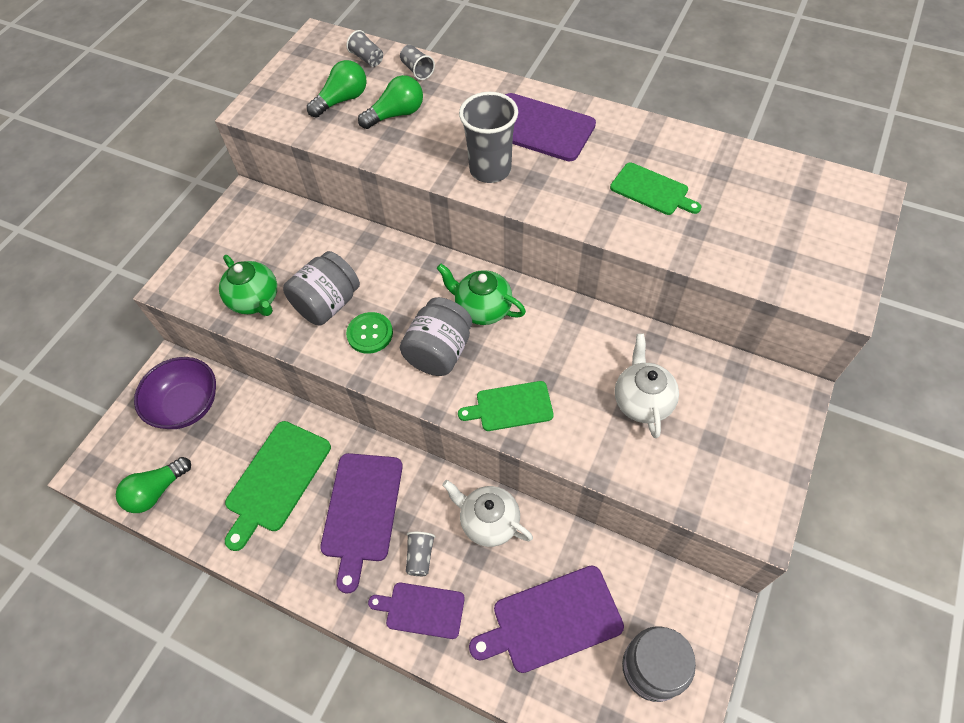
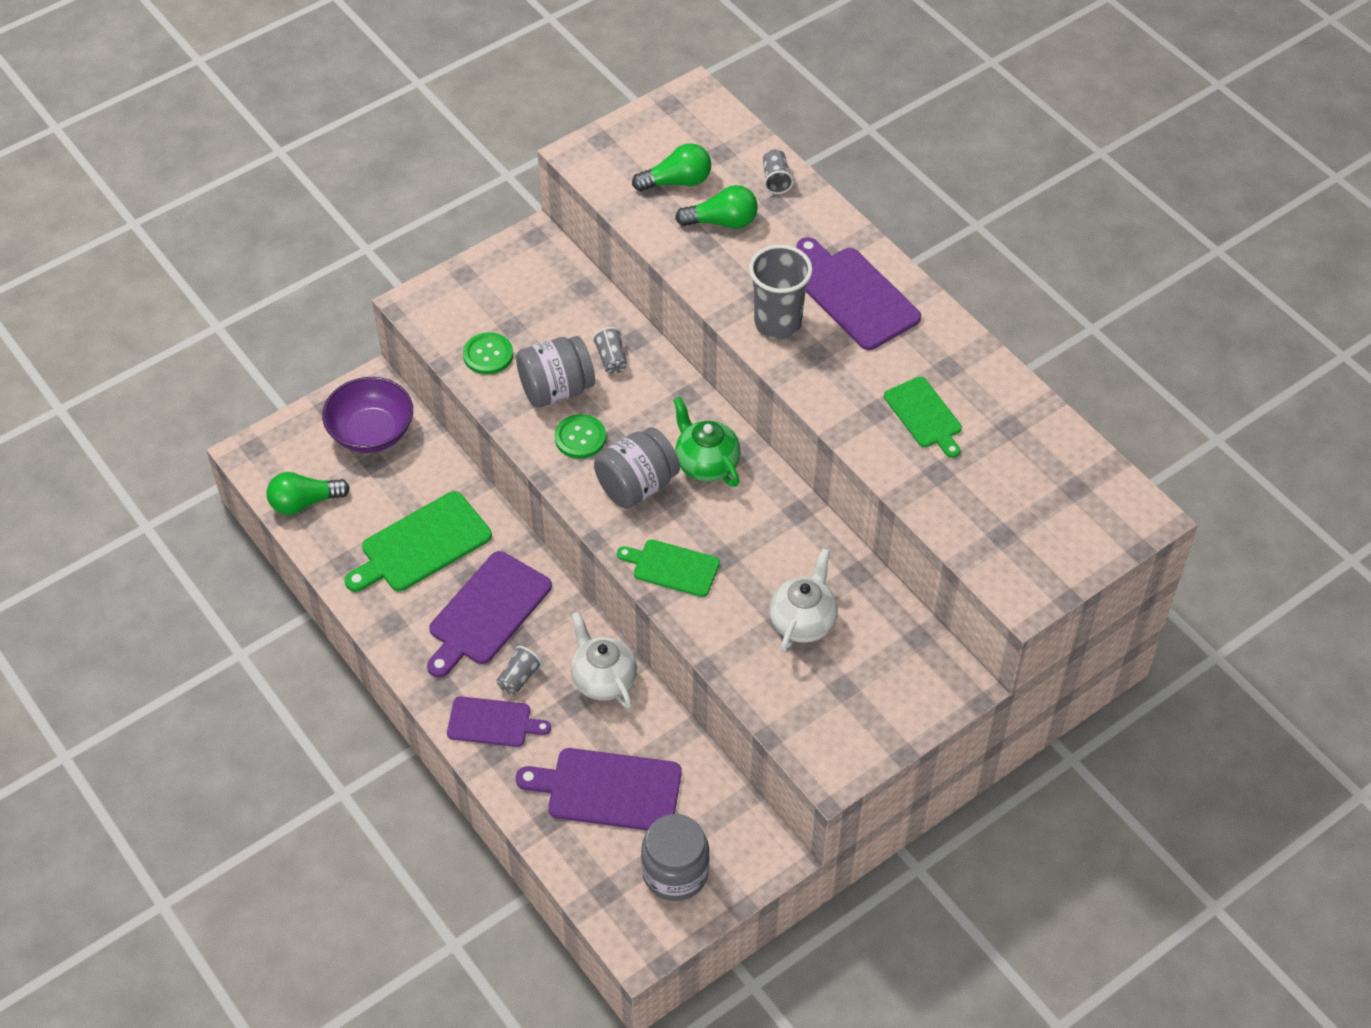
camera: 25 degrees right, 5 degrees down
(255, 300) = (488, 355): green teapot -> green button
(367, 59) = (732, 143): grey cup -> grey cup (611, 359)
(421, 609) = (493, 722): purple cutting board -> purple cutting board turned 150 degrees clockwise

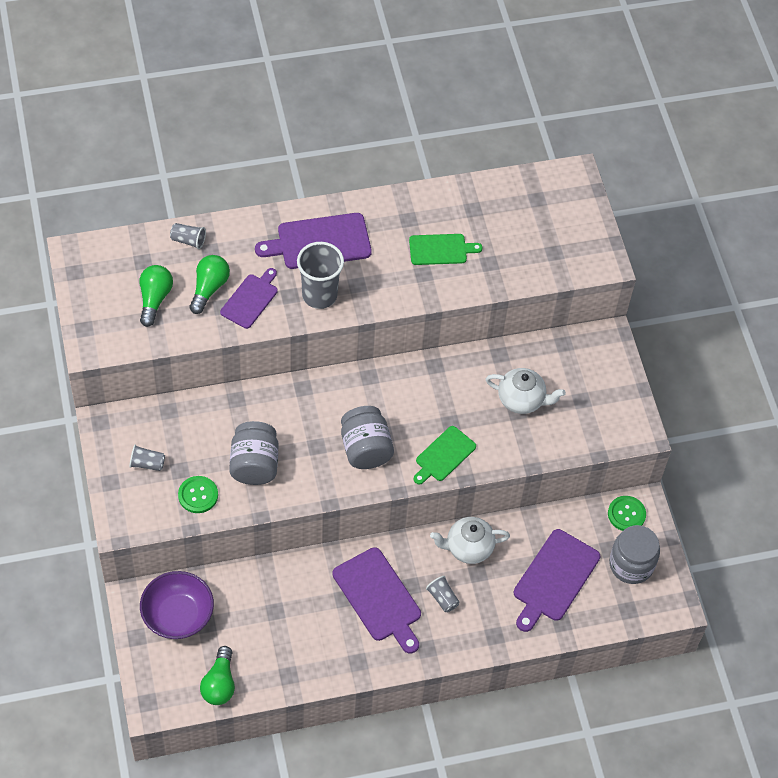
camera: 70 degrees left, 5 degrees up
(421, 545) = (299, 618): green cutting board -> none
(493, 722) = (471, 628): purple cutting board -> purple cutting board (250, 299)
(580, 438) = (306, 466): green button -> green button (626, 514)
(611, 359) = (245, 420): grey cup -> grey cup (147, 464)
(706, 464) = (368, 401): green teapot -> none
(803, 621) = (522, 400): white teapot -> white teapot turned 150 degrees clockwise

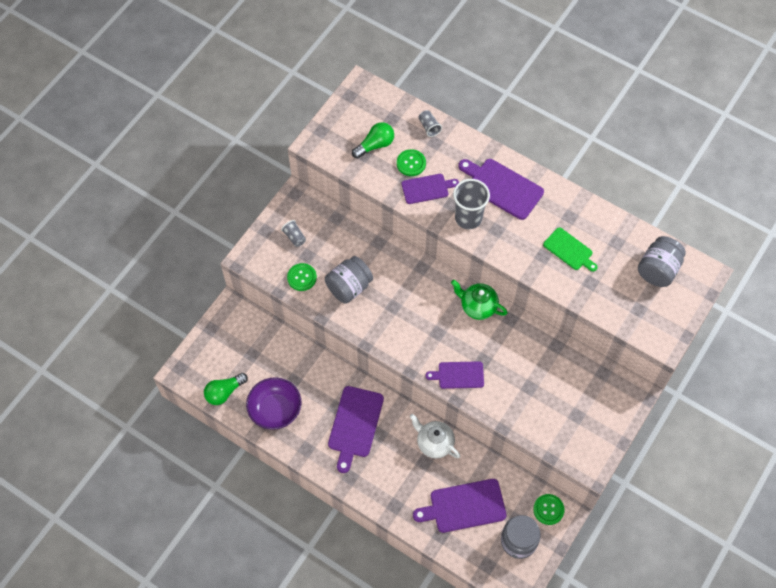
camera: 50 degrees right, 5 degrees up
(178, 615) = (243, 336): purple bowl -> purple bowl (275, 410)
(209, 288) = (411, 163): green light bulb -> green button
(365, 449) = (418, 332): grey jar -> grey jar (658, 270)
(393, 379) = (477, 306): none -> green teapot
(442, 598) = (389, 458): grey cup -> none
(443, 455) = (458, 375): green cutting board -> purple cutting board
(522, 400) = (540, 383): white teapot -> none

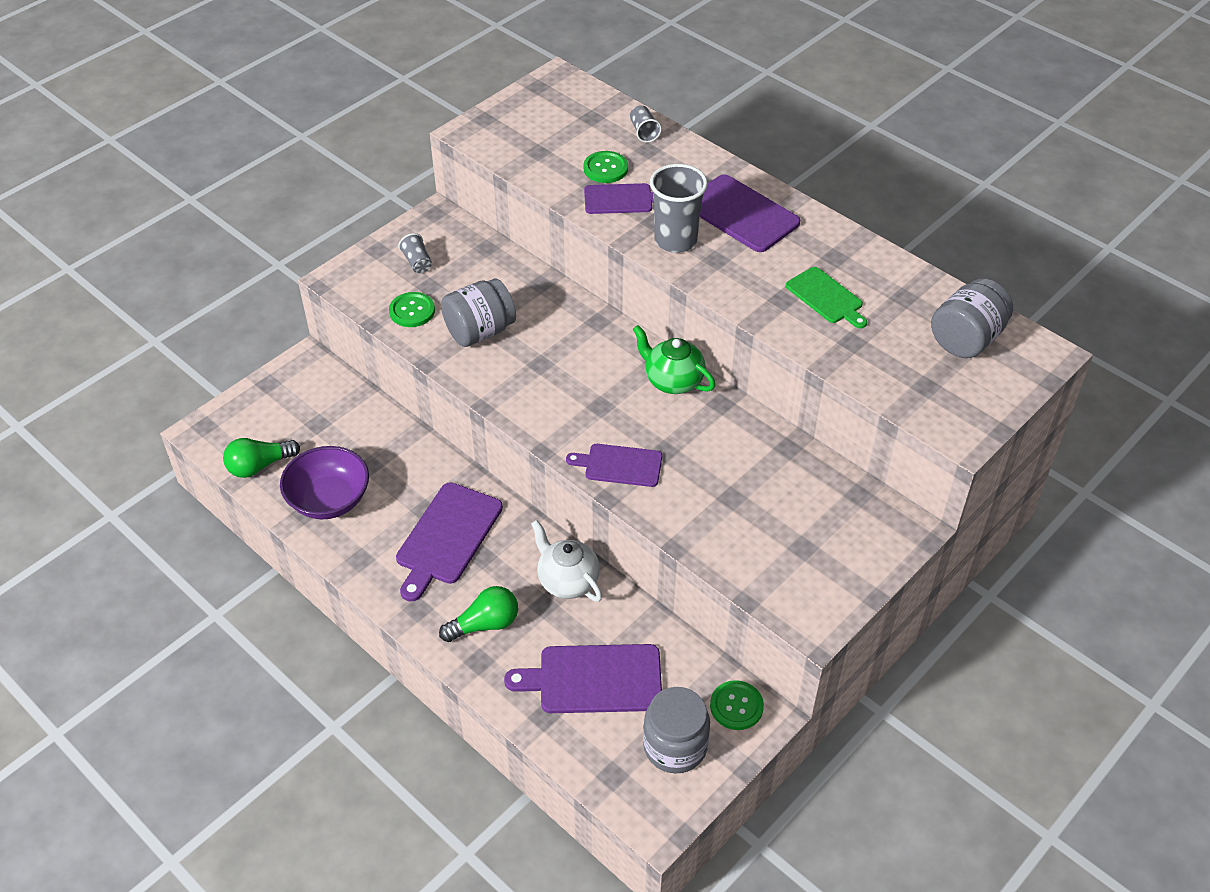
camera: 10 degrees right, 15 degrees down
(375, 145) = (558, 143): green light bulb -> green light bulb (484, 624)

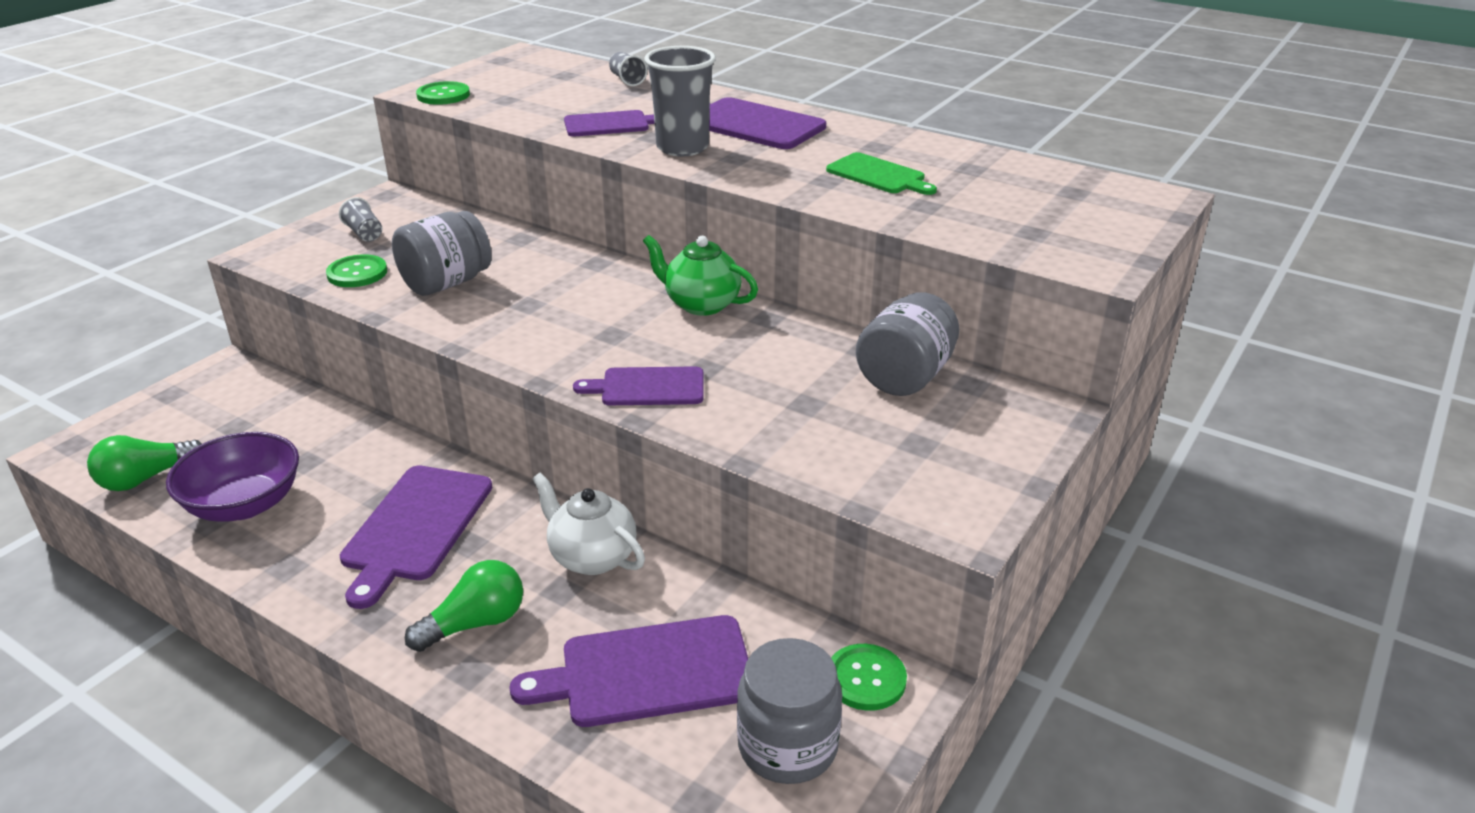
camera: 10 degrees left, 15 degrees down
(605, 168) = (587, 105): green button -> green button (443, 95)
(966, 339) = (1061, 193): grey jar -> grey jar (905, 377)

